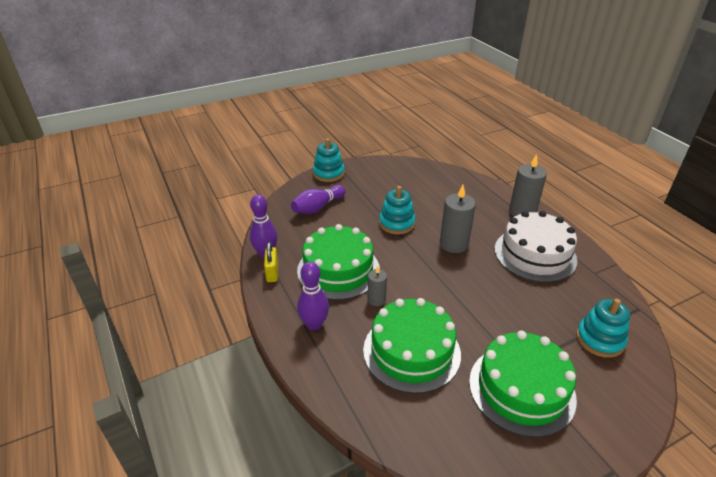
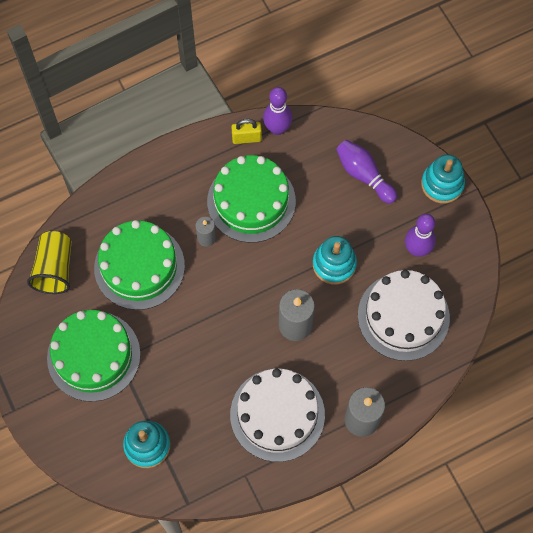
camera: 90 degrees right, 30 degrees up
(314, 324) = (175, 182): purple bowling pin -> purple bowling pin (417, 249)
(422, 435) = (55, 269): none -> yellow cup
(435, 192) = (403, 316): none -> white cake

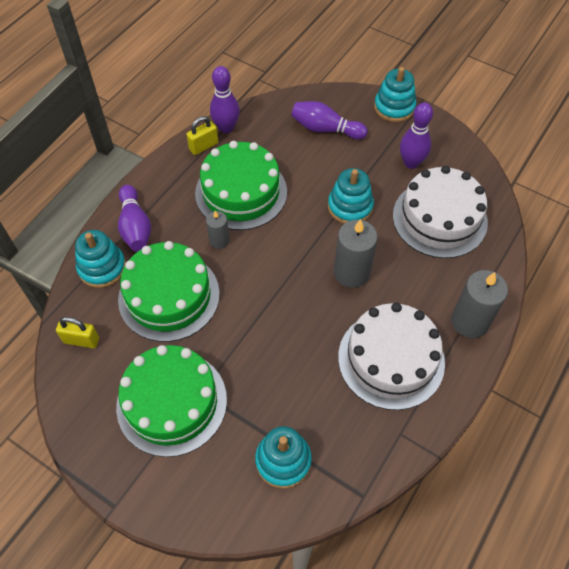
camera: 30 degrees left, 10 degrees down
(55, 269) = (81, 340): yellow cup -> yellow padlock
(102, 213) = (102, 268): none -> turquoise stacking toy
(147, 189) = (135, 227): none -> purple bowling pin

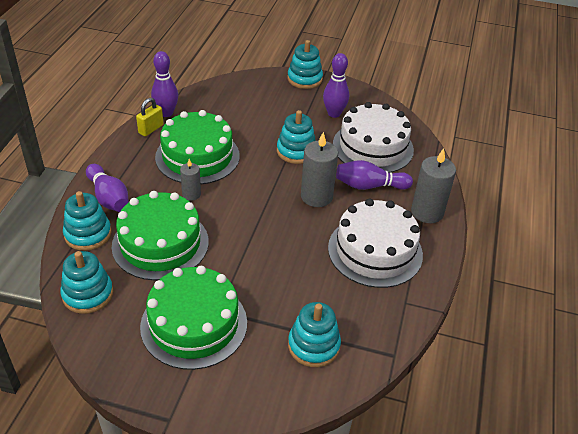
camera: 20 degrees left, 15 degrees down
(81, 340) = (88, 294): yellow padlock -> turquoise stacking toy
(325, 129) = (253, 101): purple bowling pin -> purple bowling pin (369, 186)

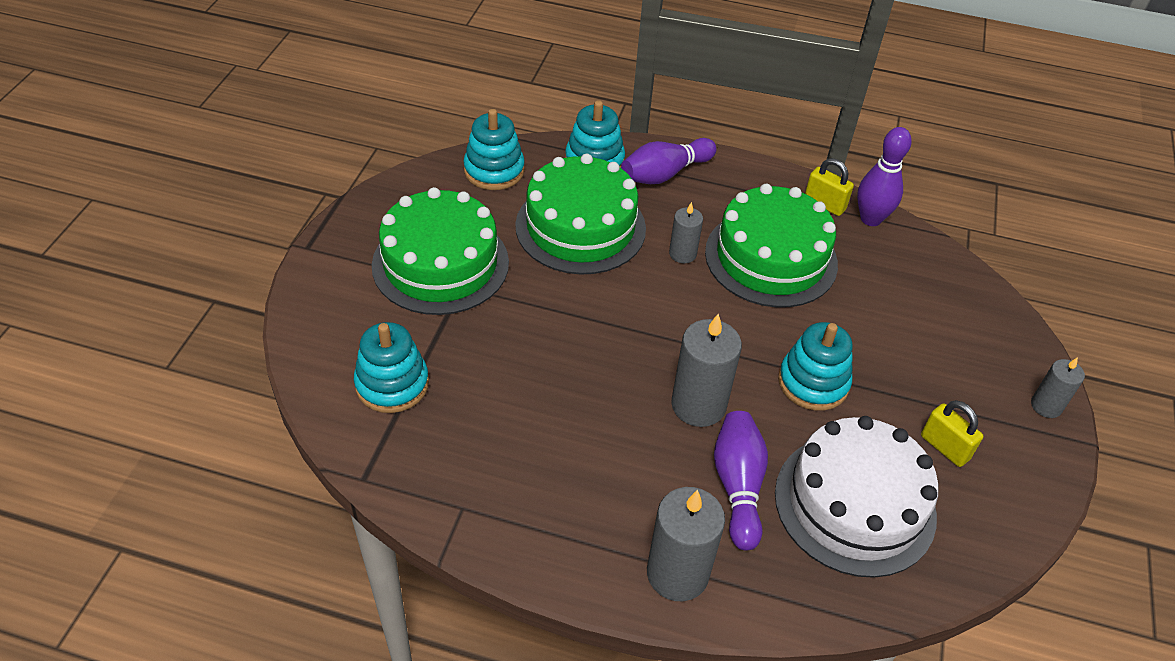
camera: 90 degrees right, 5 degrees up
(304, 79) = (1046, 406): turquoise stacking toy -> grey candle
(334, 113) = (944, 447): purple bowling pin -> yellow padlock
(375, 251) = (574, 477): white cake -> none

